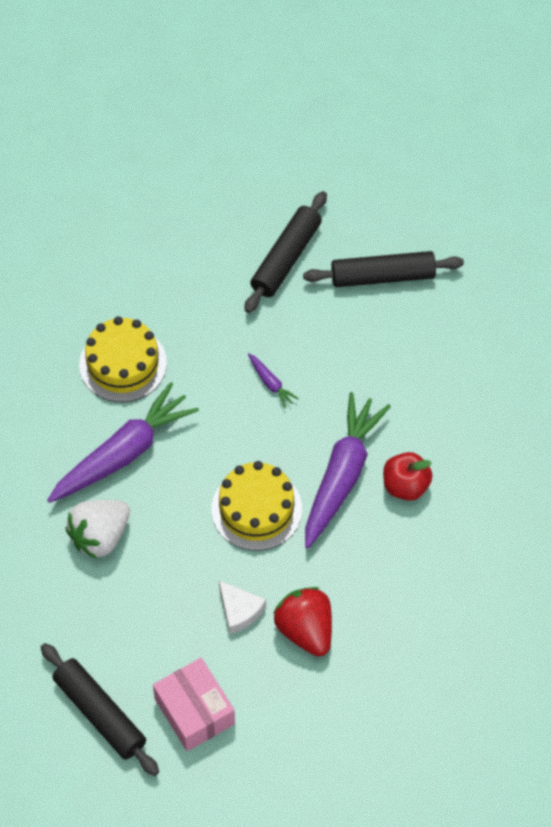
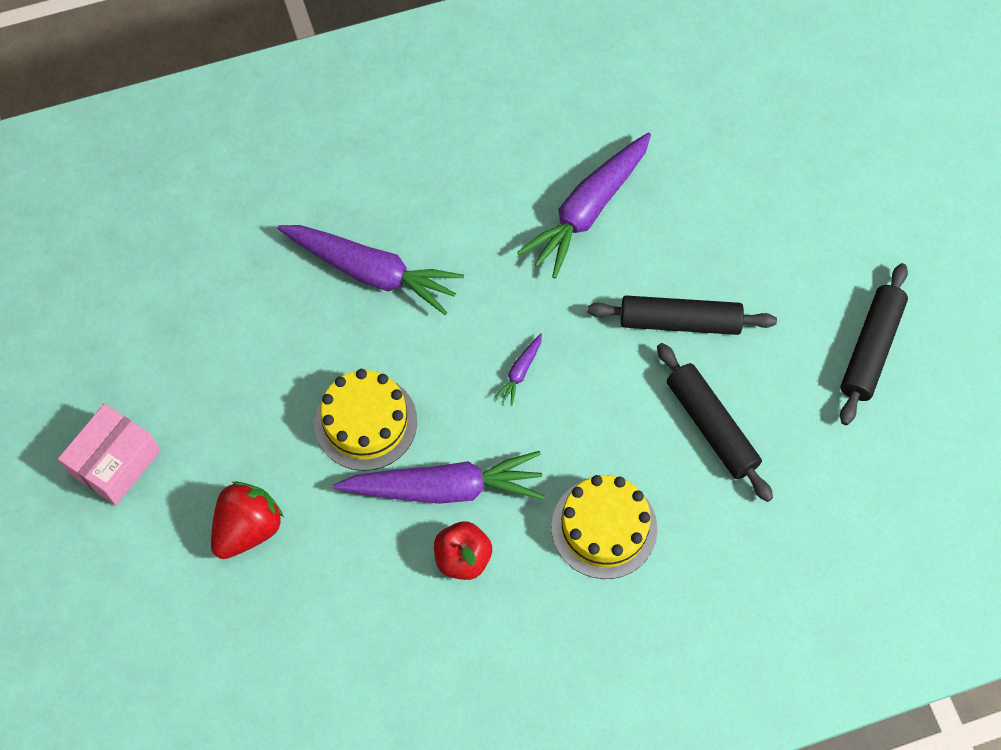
camera: 65 degrees right, 5 degrees up
(100, 536) = (270, 293): white strawberry -> none
(100, 713) = (80, 378): black rolling pin -> black rolling pin (870, 349)
(123, 364) = (472, 227): yellow cake -> yellow cake (604, 527)
(154, 278) = (587, 211): none -> purple carrot
(239, 610) = (243, 456): white cheese -> none

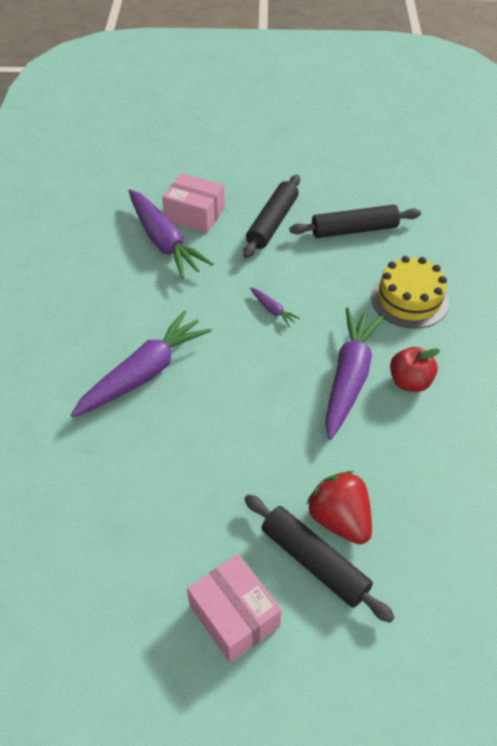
camera: 70 degrees left, 15 degrees down
(366, 422) = (274, 411): yellow cake -> none
(654, 225) = (195, 214): none -> pink box
(870, 349) = (330, 152): black rolling pin -> black rolling pin (314, 562)

